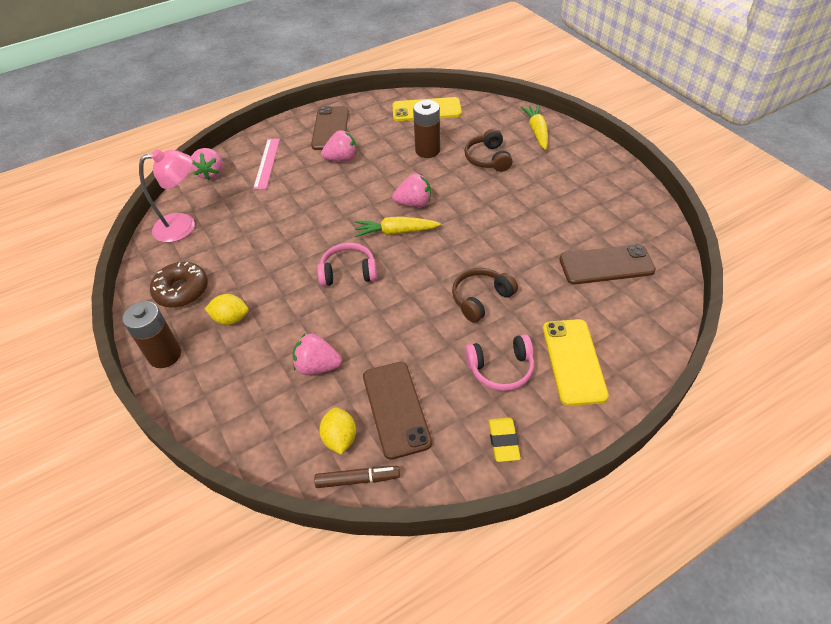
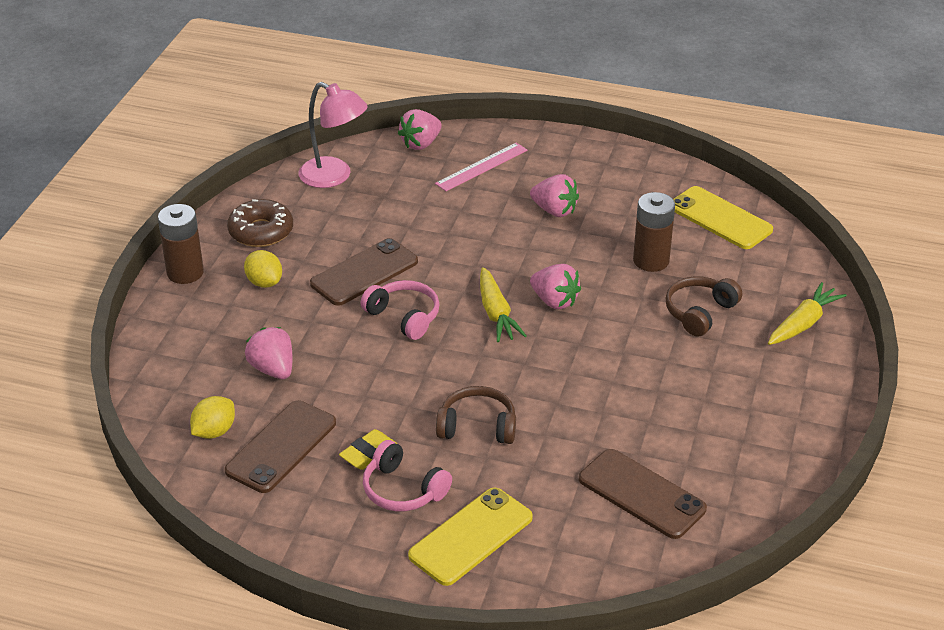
camera: 45 degrees right, 10 degrees down
(330, 128) = (591, 172): brown phone -> brown phone (364, 273)
(357, 479) = (186, 467): brown marker -> none
(395, 232) = (496, 314): yellow carrot -> yellow carrot turned 150 degrees counterclockwise
(503, 441) = (320, 537): yellow eraser -> yellow eraser (368, 453)

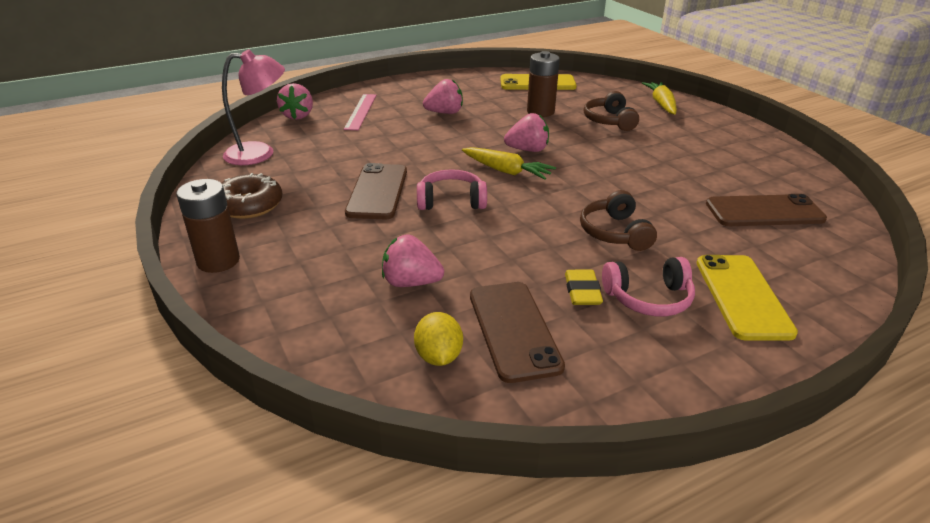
camera: 45 degrees left, 5 degrees down
(264, 282) = (305, 233): yellow lemon -> none
(477, 426) = (615, 232): brown headphones -> brown headphones turned 60 degrees counterclockwise

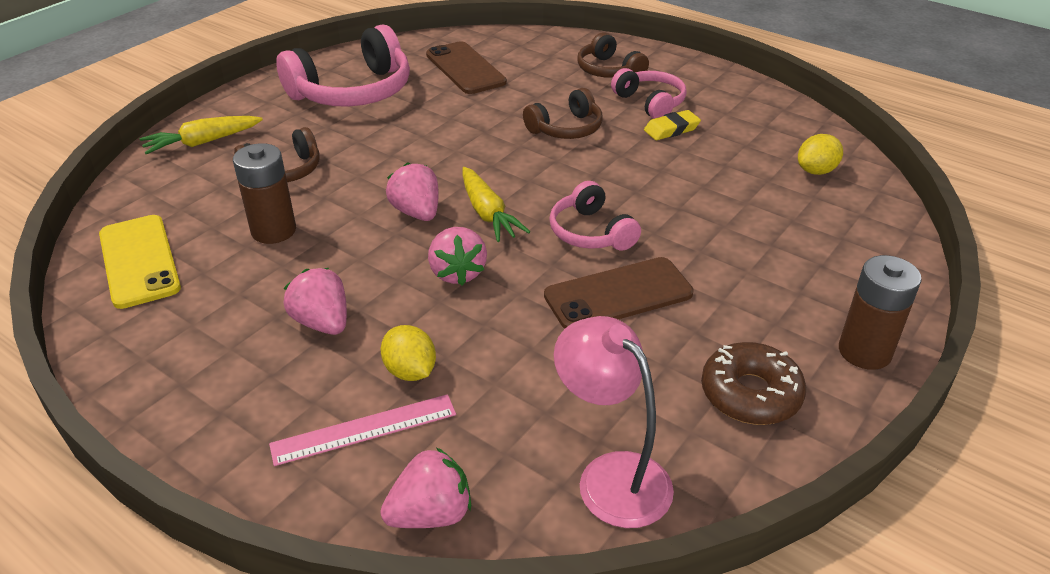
camera: 115 degrees left, 5 degrees up
(385, 125) = (410, 371): none -> yellow lemon
(411, 282) = (752, 211): pink strawberry -> pink strawberry (457, 273)
(507, 171) = (488, 214): yellow carrot -> yellow carrot turned 150 degrees clockwise
(513, 330) = (751, 148): brown phone -> none
(725, 156) = (353, 91): none -> pink headphones
(742, 296) = (609, 70): yellow phone -> brown headphones

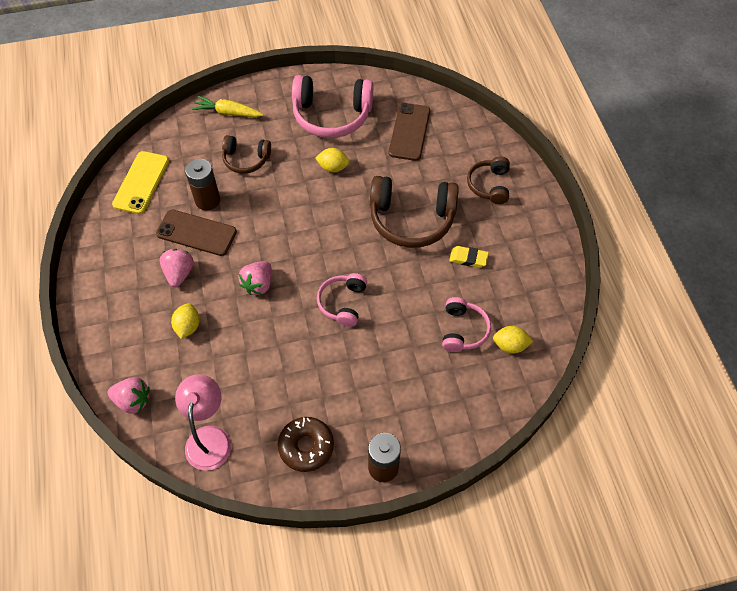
camera: 40 degrees right, 20 degrees up
(364, 429) = (146, 343): pink ruler -> none
(413, 129) = (333, 167): none -> yellow lemon
(417, 212) = (278, 232): pink strawberry -> none
(488, 214) = (309, 255): yellow carrot -> none
(566, 128) = (411, 219): brown headphones -> brown headphones, size x1.76
(618, 294) = (313, 350): brown phone -> brown phone (196, 233)
(650, 103) = (481, 229): pink headphones -> pink headphones (463, 330)

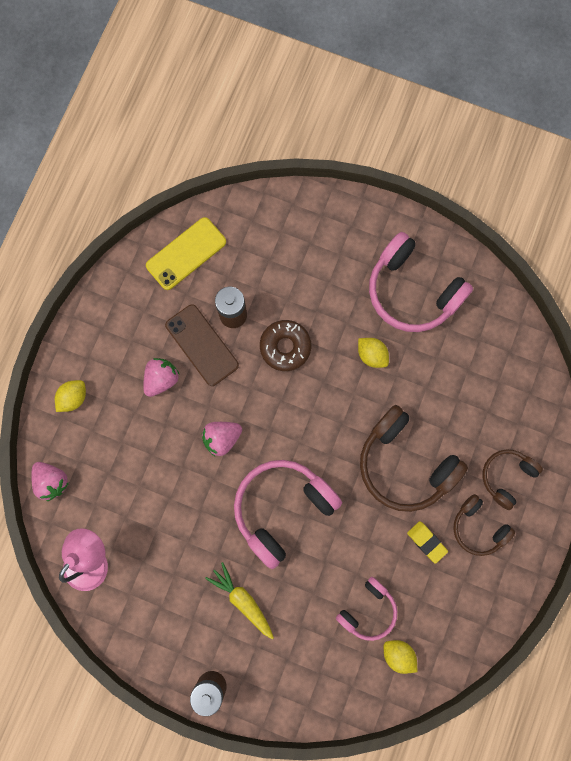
camera: 35 degrees right, 20 degrees up
(188, 326) = (137, 440): yellow lemon -> yellow lemon (73, 398)
(228, 112) = (314, 221): yellow carrot -> yellow carrot (242, 600)
(246, 159) = (297, 290): brown headphones -> brown headphones (478, 527)
(306, 446) = (162, 623): brown donut -> brown donut (285, 347)
(343, 303) = (282, 509): pink headphones -> pink headphones, size x1.76
(409, 132) = (474, 362): brown phone -> none

